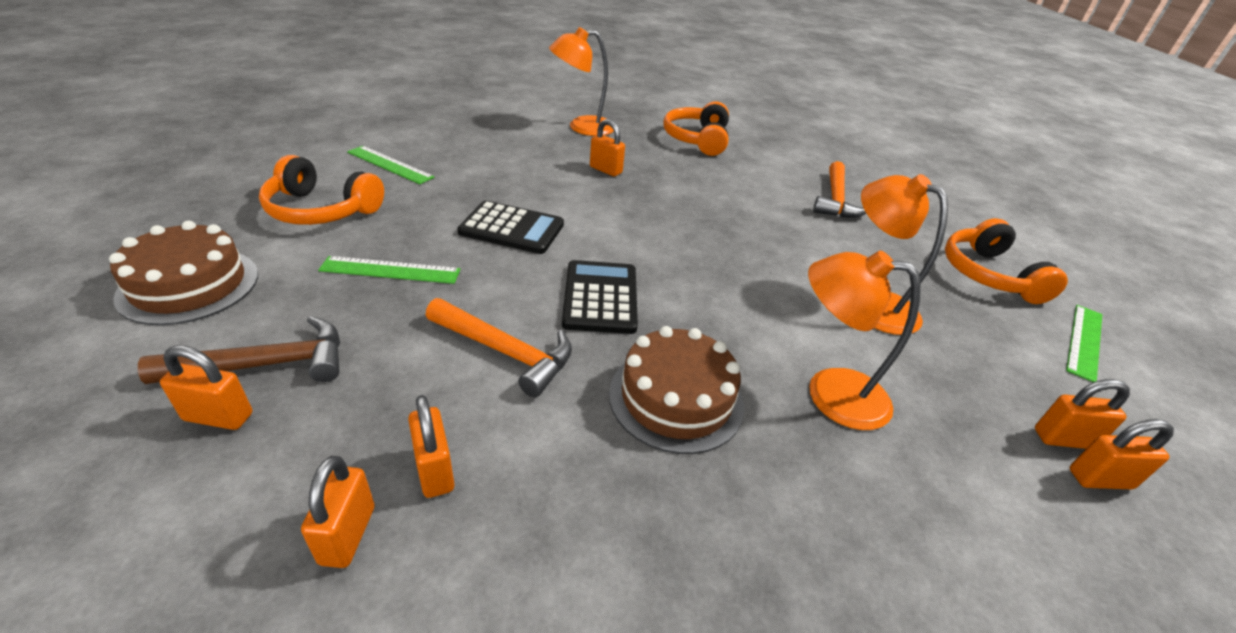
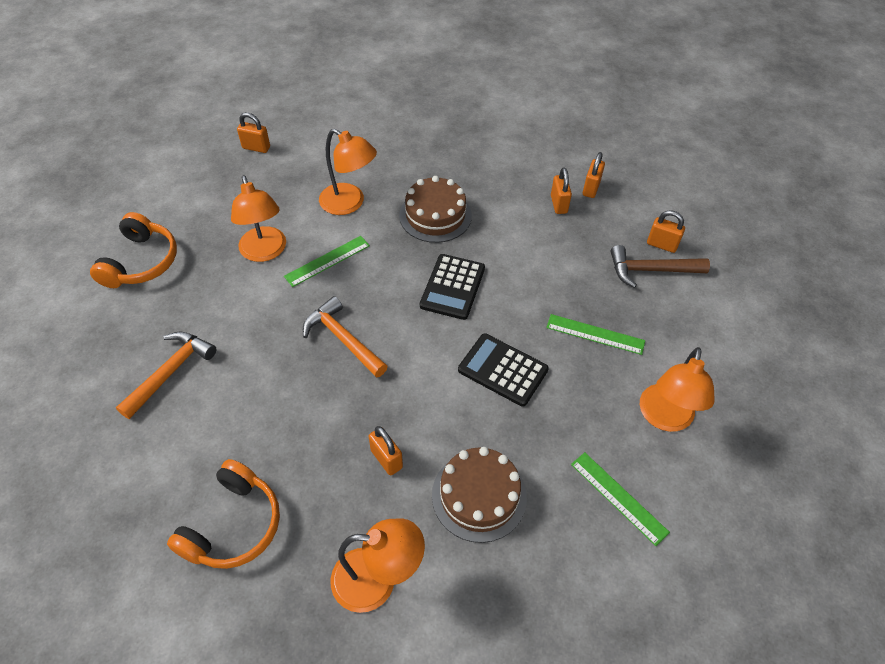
camera: 160 degrees left, 15 degrees up
(189, 285) = (723, 339): brown cake -> brown cake (479, 496)
(321, 210) = (664, 418): orange headphones -> orange lamp
(506, 352) = (521, 257): orange hammer -> orange hammer (343, 339)
(1063, 439) = (249, 163): orange padlock -> none
(1084, 341) = (151, 204): green ruler -> green ruler (327, 261)

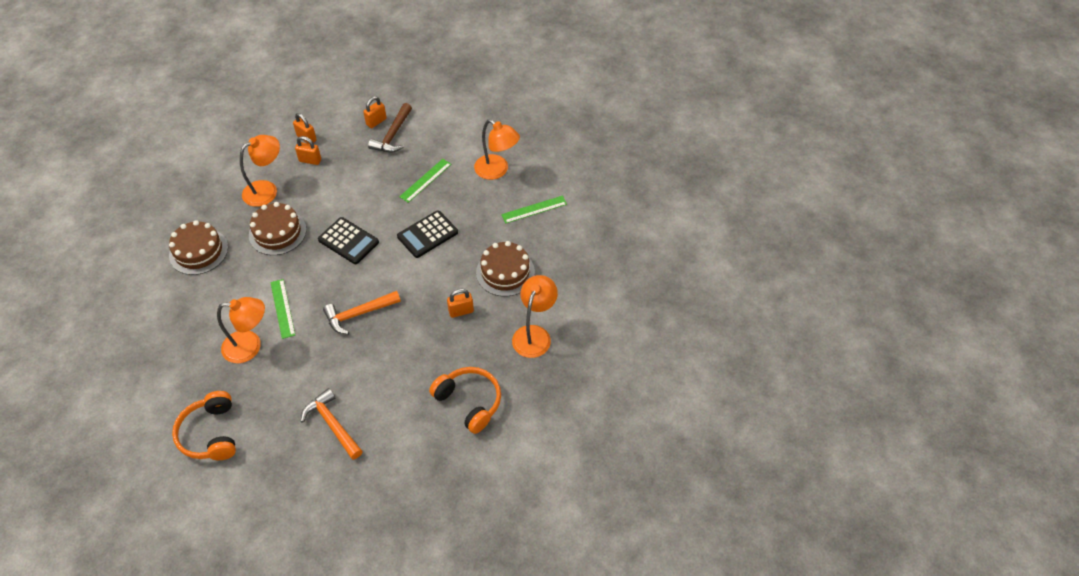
camera: 70 degrees left, 0 degrees up
(141, 262) = (210, 434): orange headphones -> orange headphones turned 135 degrees counterclockwise
(256, 148) = (125, 332): orange padlock -> none
(349, 203) = (232, 282): orange lamp -> orange lamp (267, 190)
(380, 161) = (198, 251): none -> brown cake

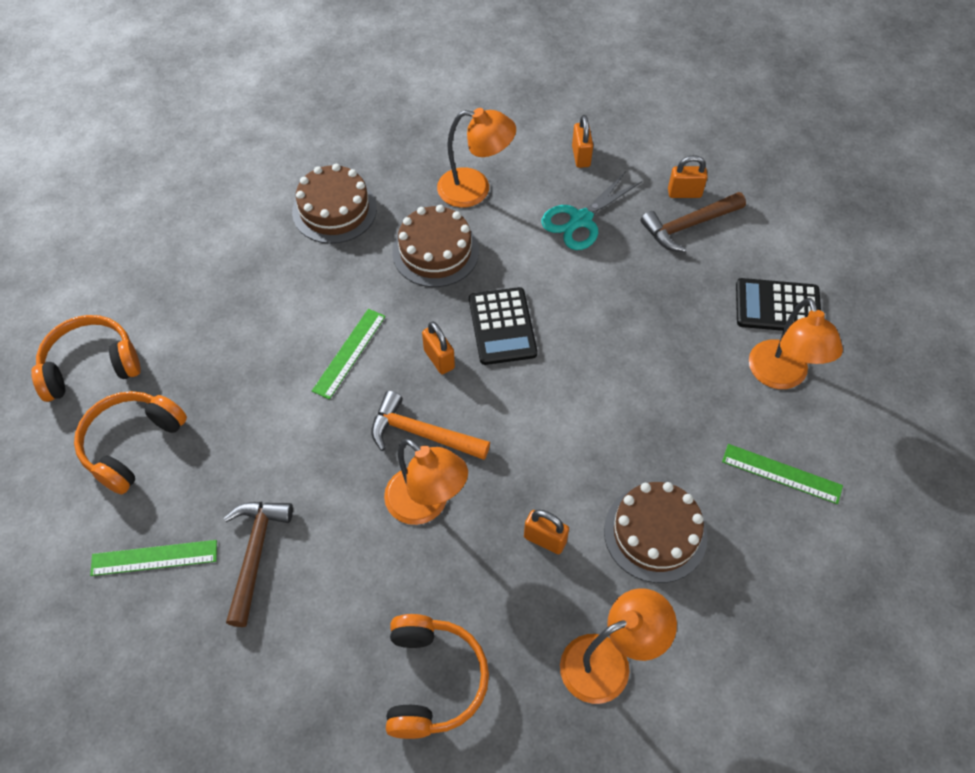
camera: 45 degrees right, 5 degrees up
(141, 420) = (91, 366): none -> orange headphones
(250, 346) = (271, 372): orange lamp -> orange lamp (426, 505)
(310, 160) = (558, 187): orange padlock -> orange padlock (439, 359)
(332, 424) = (255, 554): orange hammer -> brown hammer
(337, 167) = (581, 220): none -> turquoise scissors
(425, 180) = (672, 318): green ruler -> green ruler (154, 558)
(427, 234) = (604, 395): black calculator -> black calculator (777, 307)

